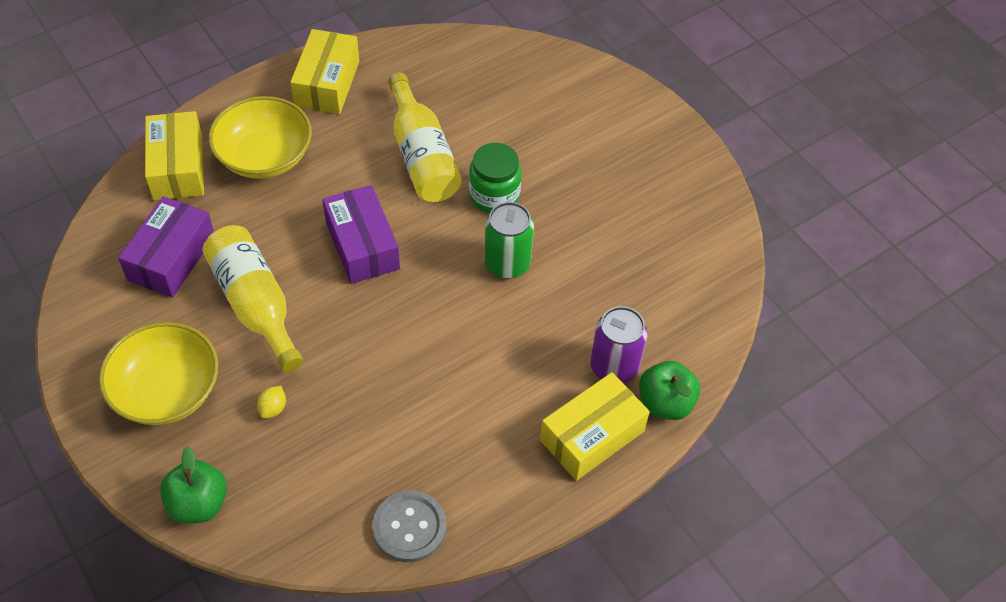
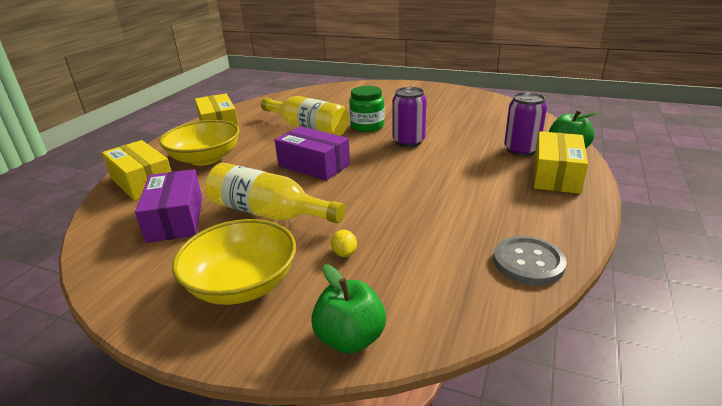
camera: 30 degrees left, 25 degrees down
(507, 263) = (408, 141): green can -> purple can

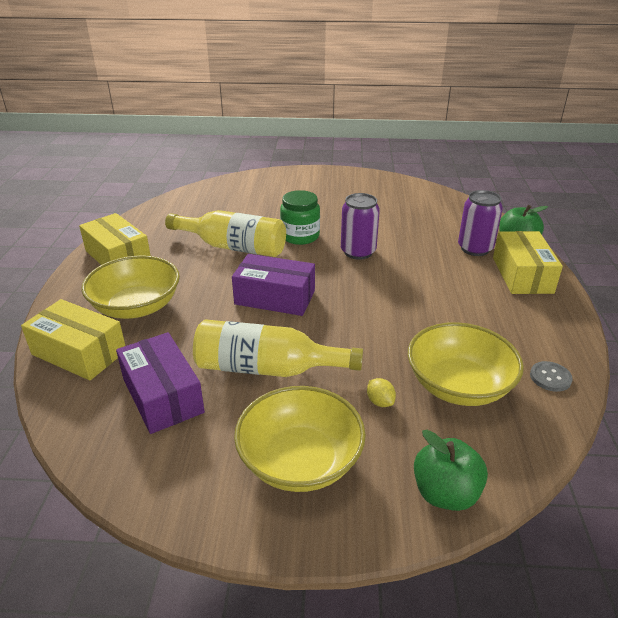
camera: 20 degrees left, 5 degrees up
(428, 253) = (458, 385): none -> yellow bowl
(528, 262) = (550, 377): grey button -> grey button, size x0.61

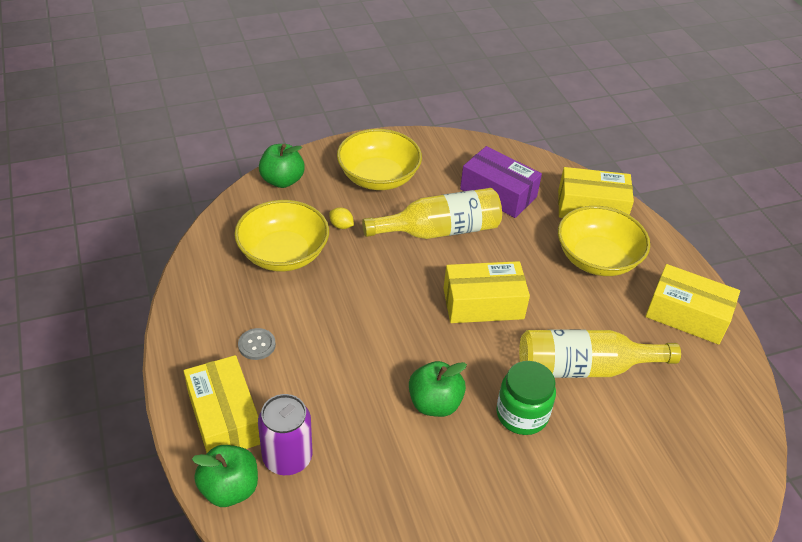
camera: 155 degrees right, 10 degrees up
(275, 297) = (483, 304): purple box -> yellow box
(358, 252) = (434, 403): purple can -> green apple
(550, 377) = (206, 280): grey button -> grey button (257, 345)

